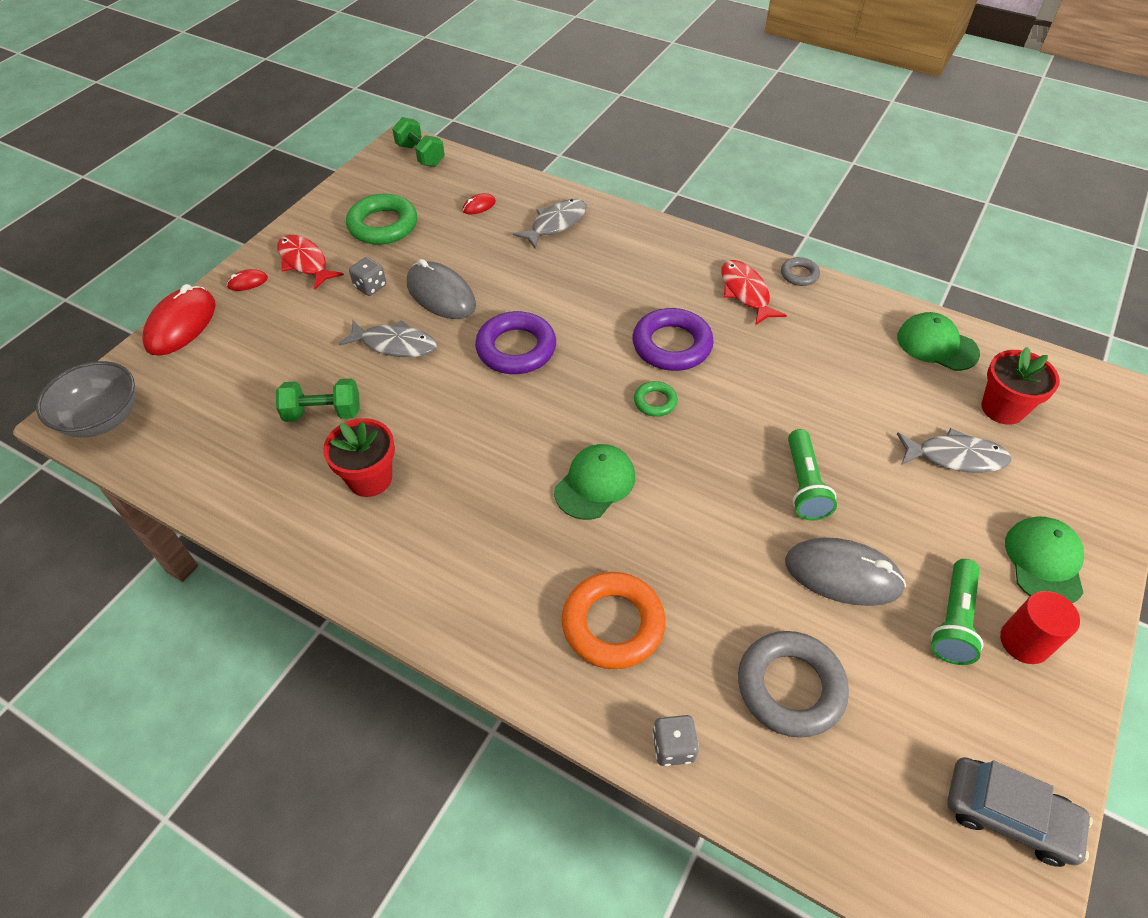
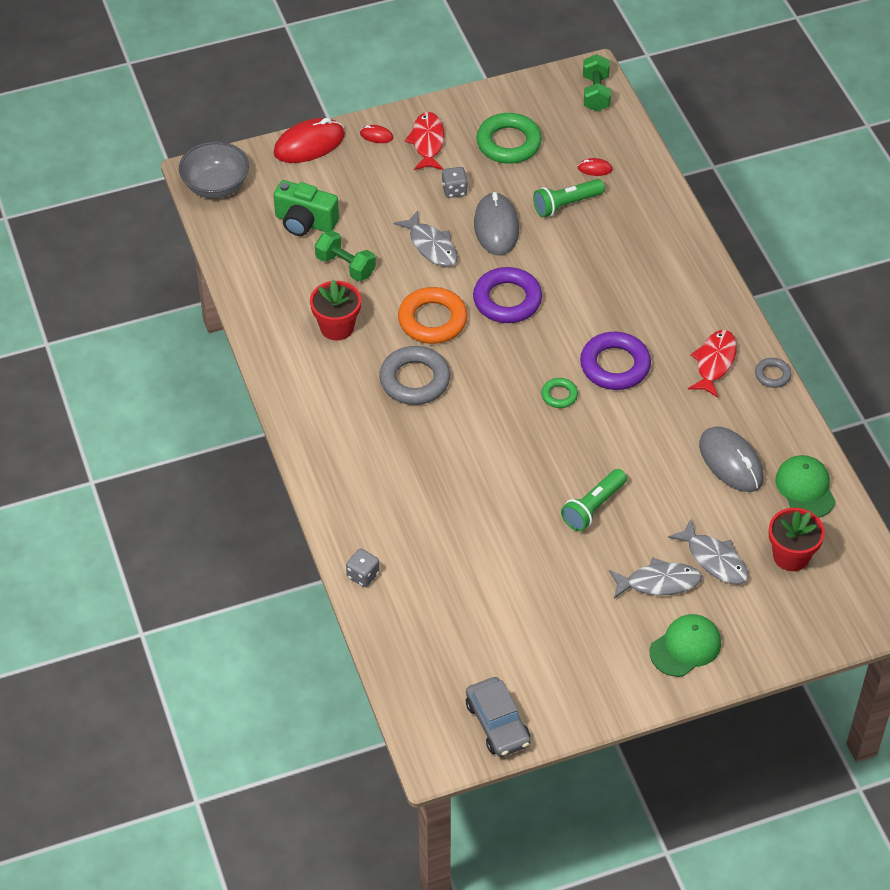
camera: 40 degrees right, 0 degrees up
(239, 397) = (305, 222): none -> green camera
(555, 224) = (636, 219): grey fish -> grey fish (659, 582)
(595, 483) = (465, 419): green cap -> none
(613, 624) = (394, 499): orange ring -> orange ring (432, 320)
(790, 687) = (454, 595): grey ring -> grey ring (414, 380)
(843, 574) = (553, 567): grey mouse -> grey mouse (731, 462)
(953, 620) = (587, 632): green flashlight -> green flashlight (566, 204)
(1024, 642) = (614, 670): red cylinder -> none

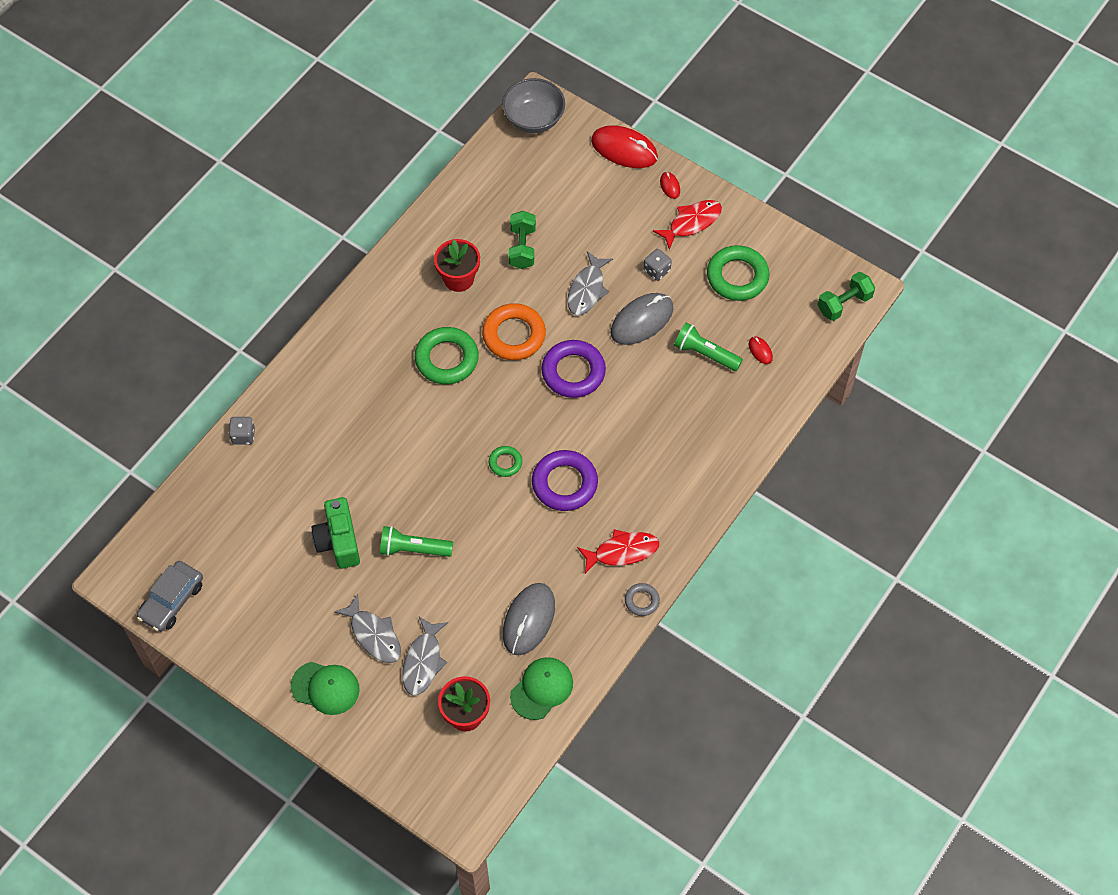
camera: 55 degrees right, 10 degrees up
(305, 222) = (544, 195): green camera -> green camera (338, 541)
(414, 380) = (447, 359): grey ring -> green ring

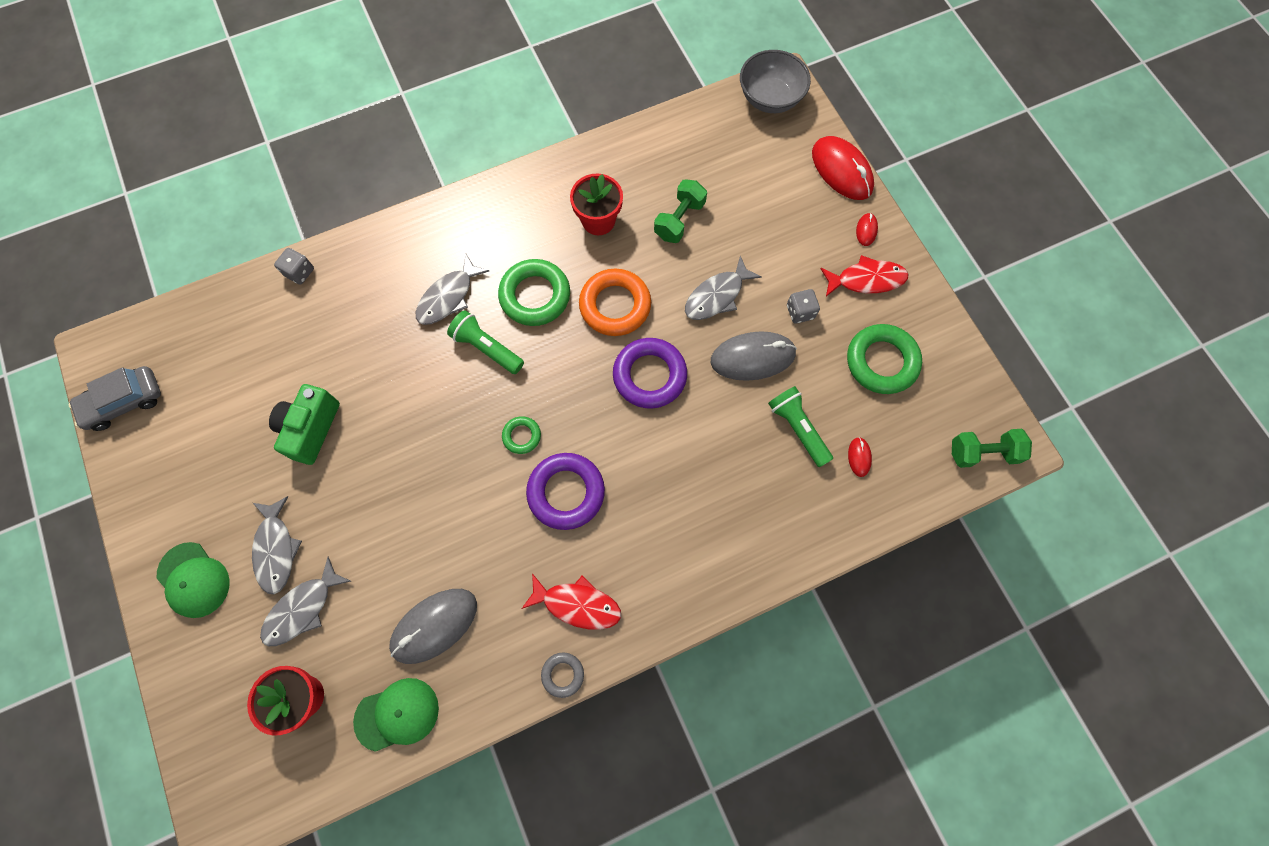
camera: 30 degrees right, 10 degrees up
(378, 394) = (448, 297): none -> grey fish
(413, 549) = (374, 478): green flashlight -> green flashlight (487, 348)

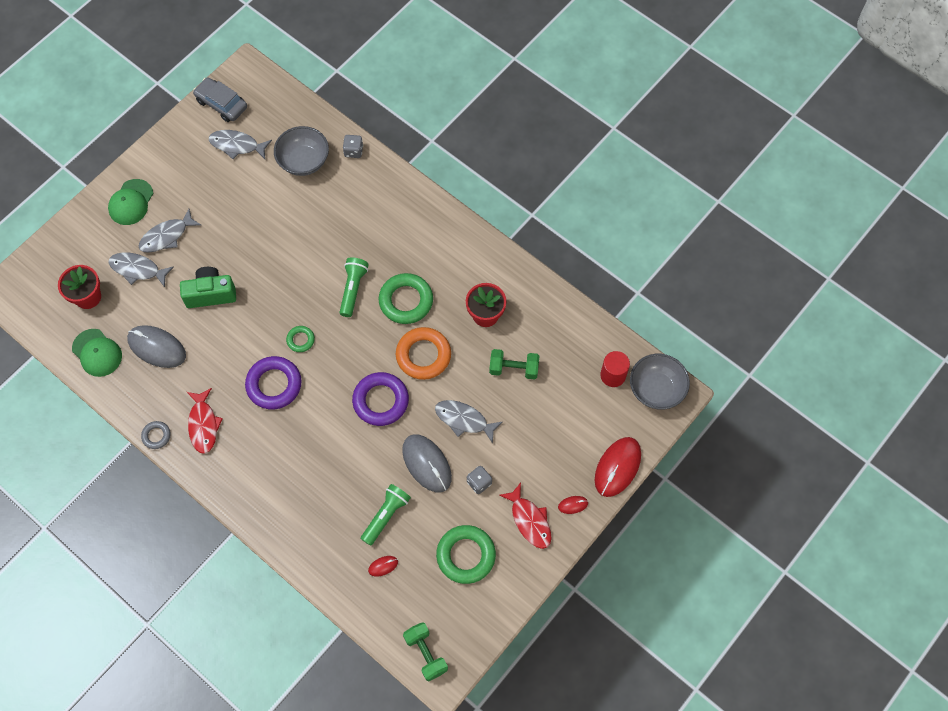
camera: 65 degrees right, 5 degrees down
(276, 334) = (304, 161): none -> grey bowl
(311, 429) = (250, 215): green camera -> green camera (211, 294)
(448, 297) = (379, 248): grey fish -> grey fish (237, 145)
(734, 130) = (613, 375): none -> red cylinder

